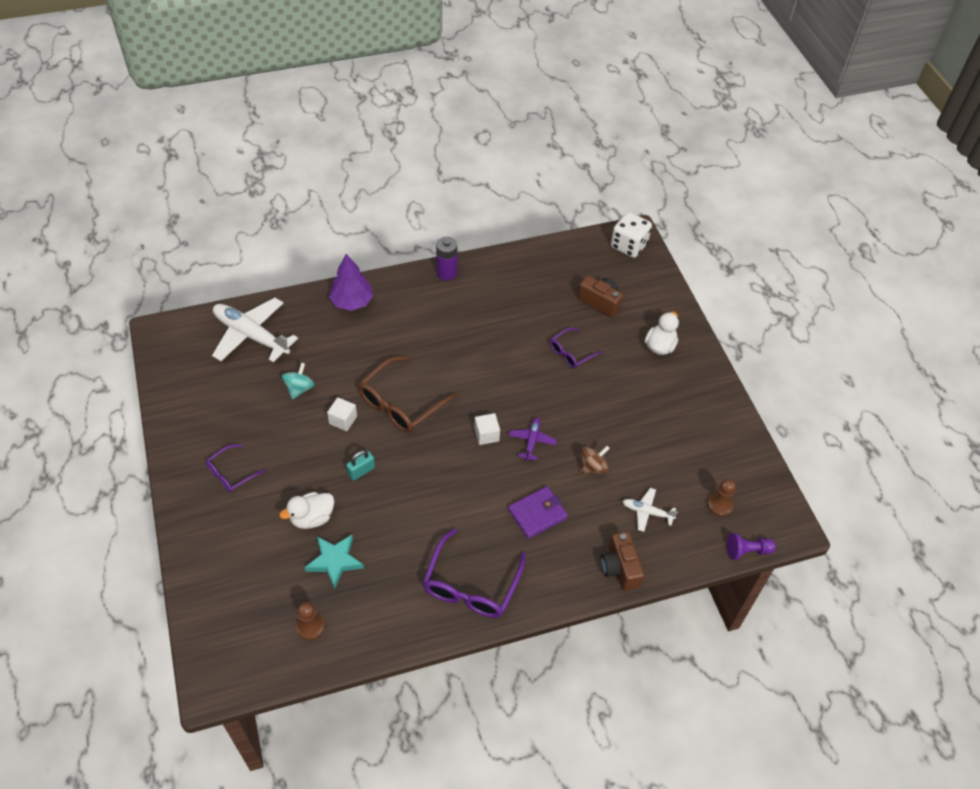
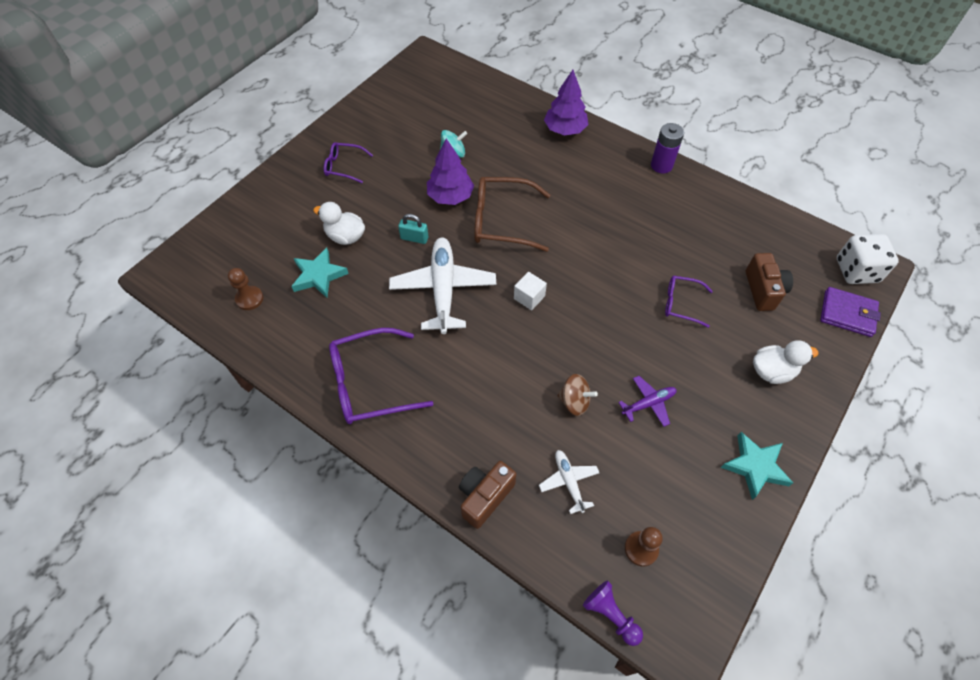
camera: 55 degrees right, 5 degrees up
(251, 335) = (472, 98): white plane -> white plane (443, 289)
(343, 420) = (450, 196): white cube -> purple tree
(532, 441) = (555, 335): purple plane -> purple plane (648, 403)
(537, 514) = (483, 388): purple wallet -> purple wallet (847, 314)
(713, 406) = (755, 467): none -> turquoise star

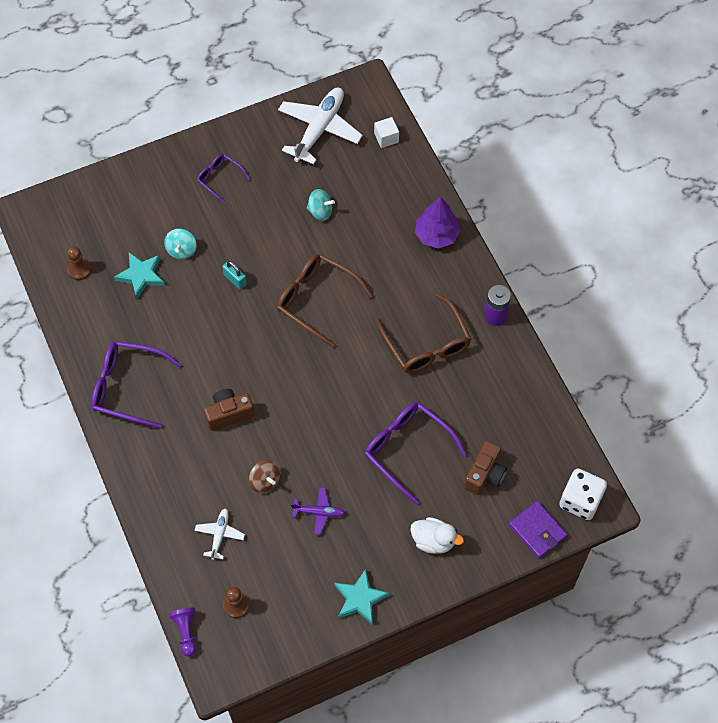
camera: 30 degrees right, 5 degrees up
(345, 236) = (181, 250): white duck -> turquoise spinning top
(443, 289) = (229, 338): white plane -> white plane (319, 129)
(450, 196) = (289, 254): purple tree -> none
(484, 496) = (156, 512): brown camera -> brown camera (229, 414)
(529, 297) = (290, 380): white cube -> white cube (386, 138)
(624, 211) = (426, 343): none -> brown glasses
(681, 304) = (408, 450): purple glasses -> purple glasses, size x1.78

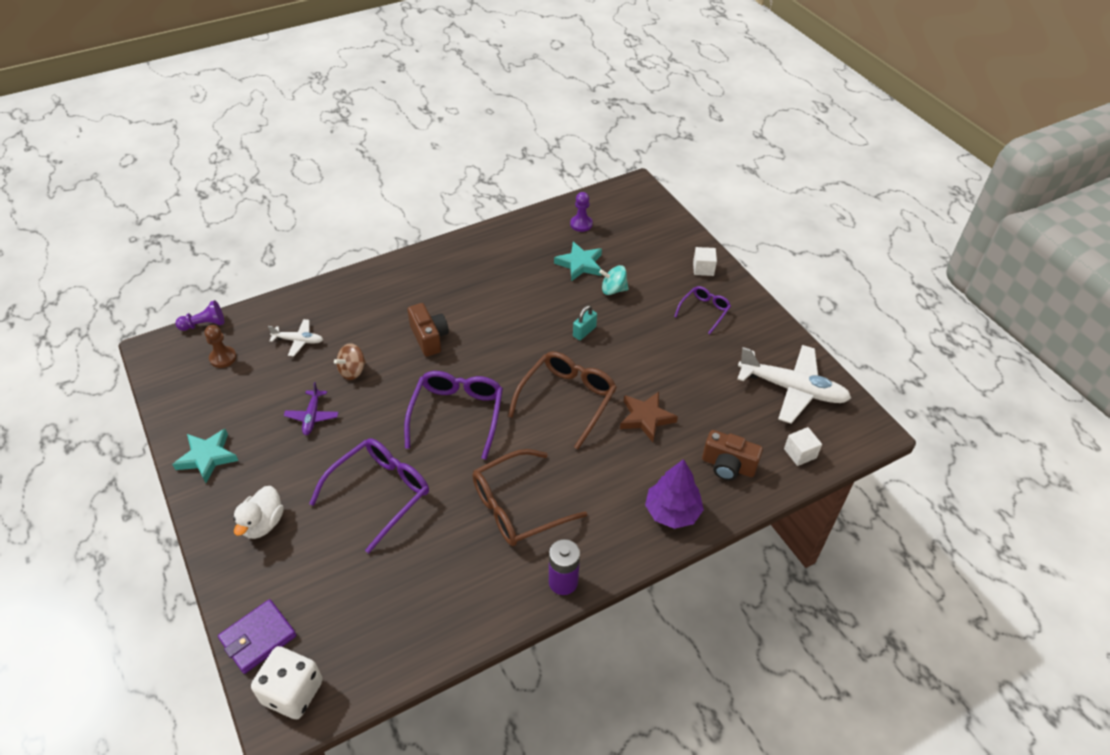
camera: 85 degrees right, 15 degrees down
(79, 270) = (581, 224): brown pawn -> purple pawn
(128, 387) = (459, 266): purple glasses -> purple glasses (457, 415)
(162, 170) = (703, 269): none -> white cube
(320, 211) = (682, 396): turquoise spinning top -> none
(342, 241) = (646, 418): none -> brown star
(485, 474) = (341, 575): brown camera -> brown camera (728, 466)

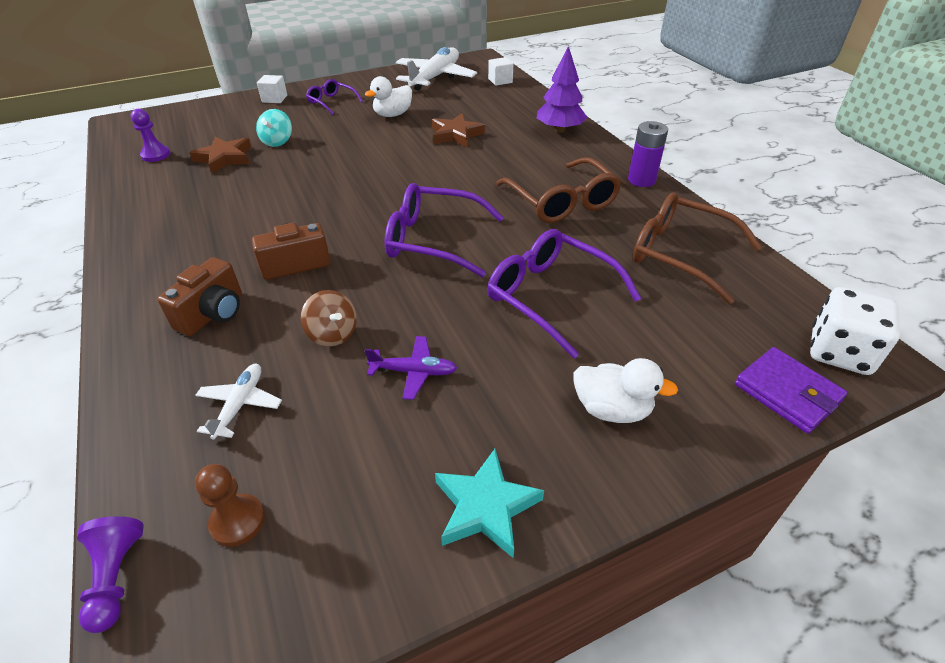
camera: 85 degrees left, 5 degrees down
(567, 400) = (426, 172): brown glasses -> brown glasses (681, 254)
(580, 264) = (225, 158): turquoise star -> brown star
(584, 332) = (332, 159): turquoise padlock -> none
(684, 362) = (393, 114): none -> white duck
(728, 466) = (512, 106): brown camera -> brown camera (213, 314)

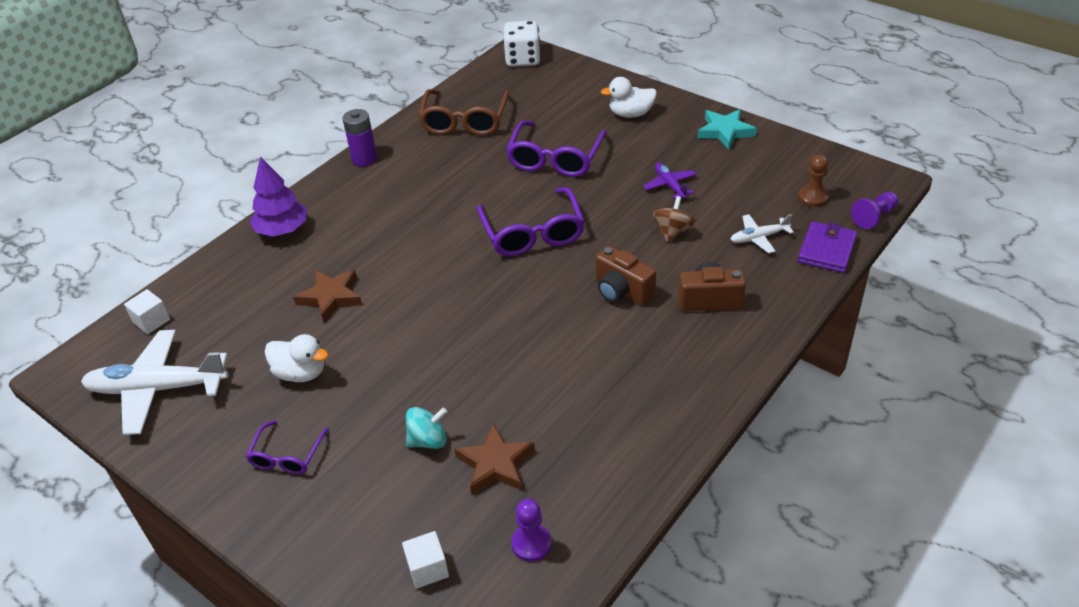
camera: 115 degrees left, 0 degrees up
(274, 99) = (301, 532): white cube -> white cube (428, 568)
(561, 201) = (427, 189): brown glasses -> none
(612, 409) = (631, 114): white duck -> white duck turned 90 degrees counterclockwise
(787, 392) = (569, 69): purple wallet -> purple wallet (826, 250)

